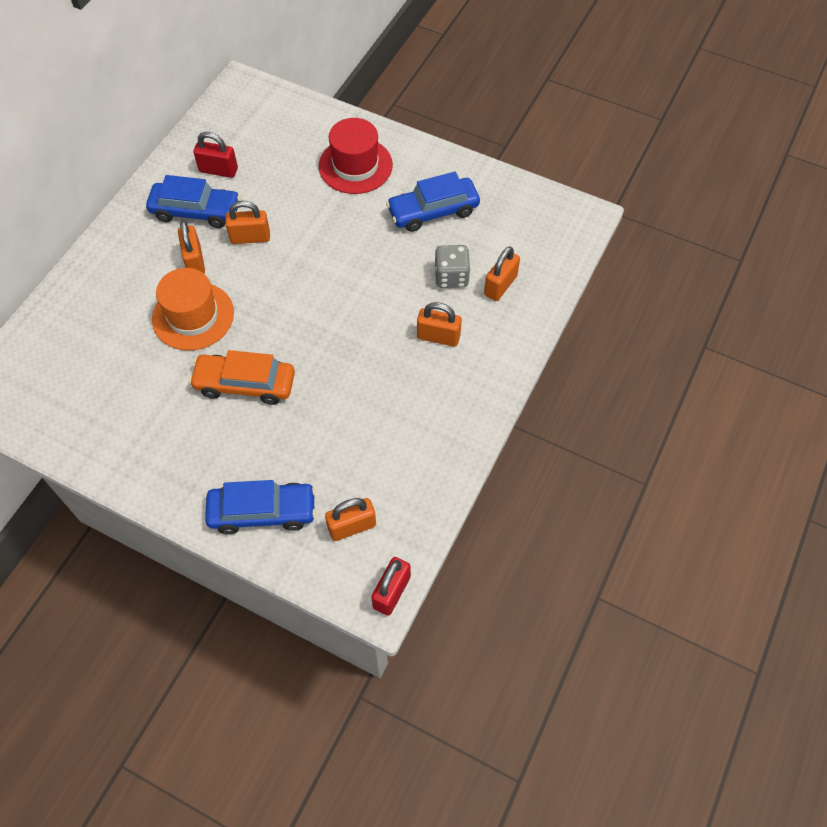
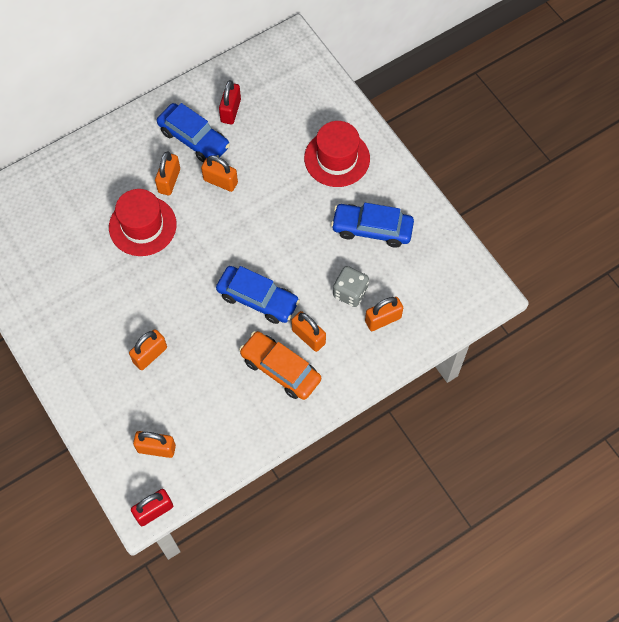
camera: 30 degrees right, 5 degrees up
(193, 316) = (142, 226): orange hat -> red hat
(218, 170) = (231, 111): red padlock -> red padlock turned 60 degrees clockwise
(245, 384) = (147, 300): orange car -> orange car (280, 369)
(262, 512) = (103, 404): blue car -> blue car (258, 299)
(283, 436) = (150, 355): none -> orange padlock

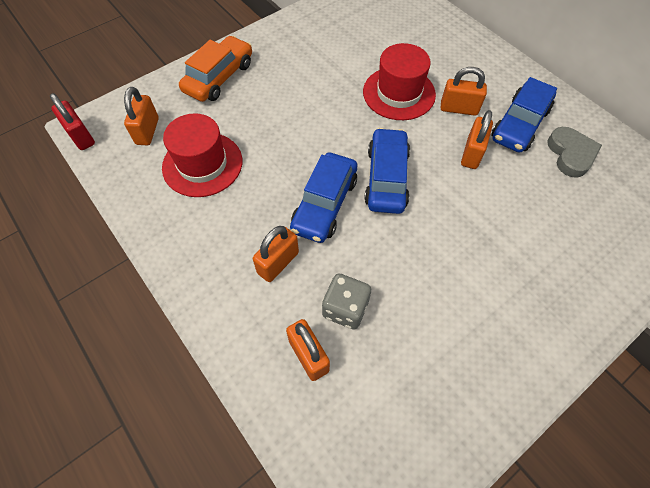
camera: 85 degrees right, 5 degrees down
(150, 355) = (251, 115): orange padlock -> none
(231, 111) = (570, 154): red padlock -> grey heart
(280, 369) = (234, 235): orange car -> orange car (219, 77)
(337, 158) = (546, 277): red hat -> red hat (202, 164)
(372, 229) = (447, 331): blue car -> blue car (386, 178)

